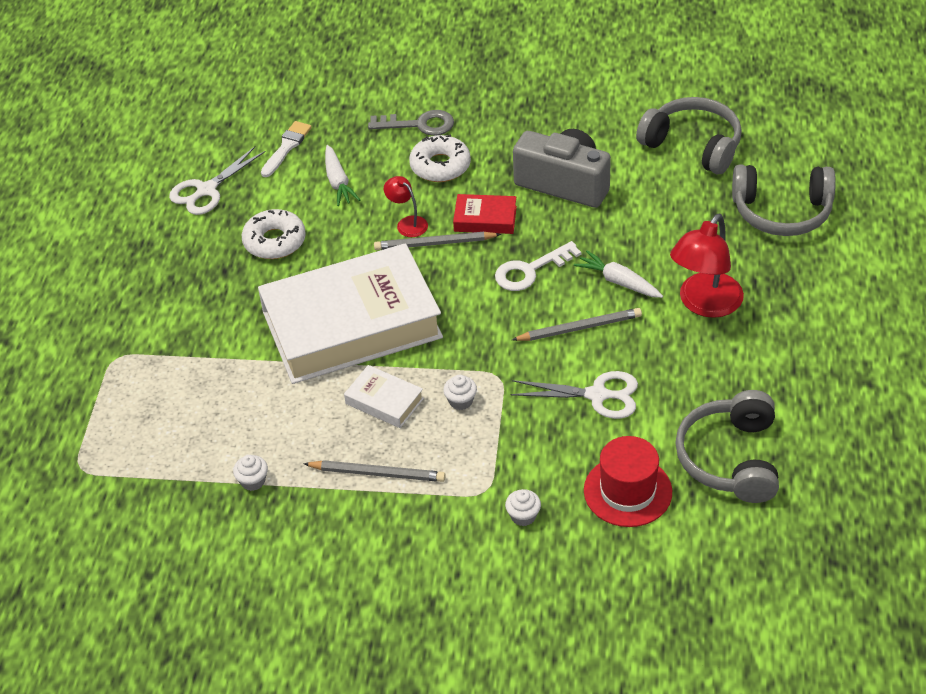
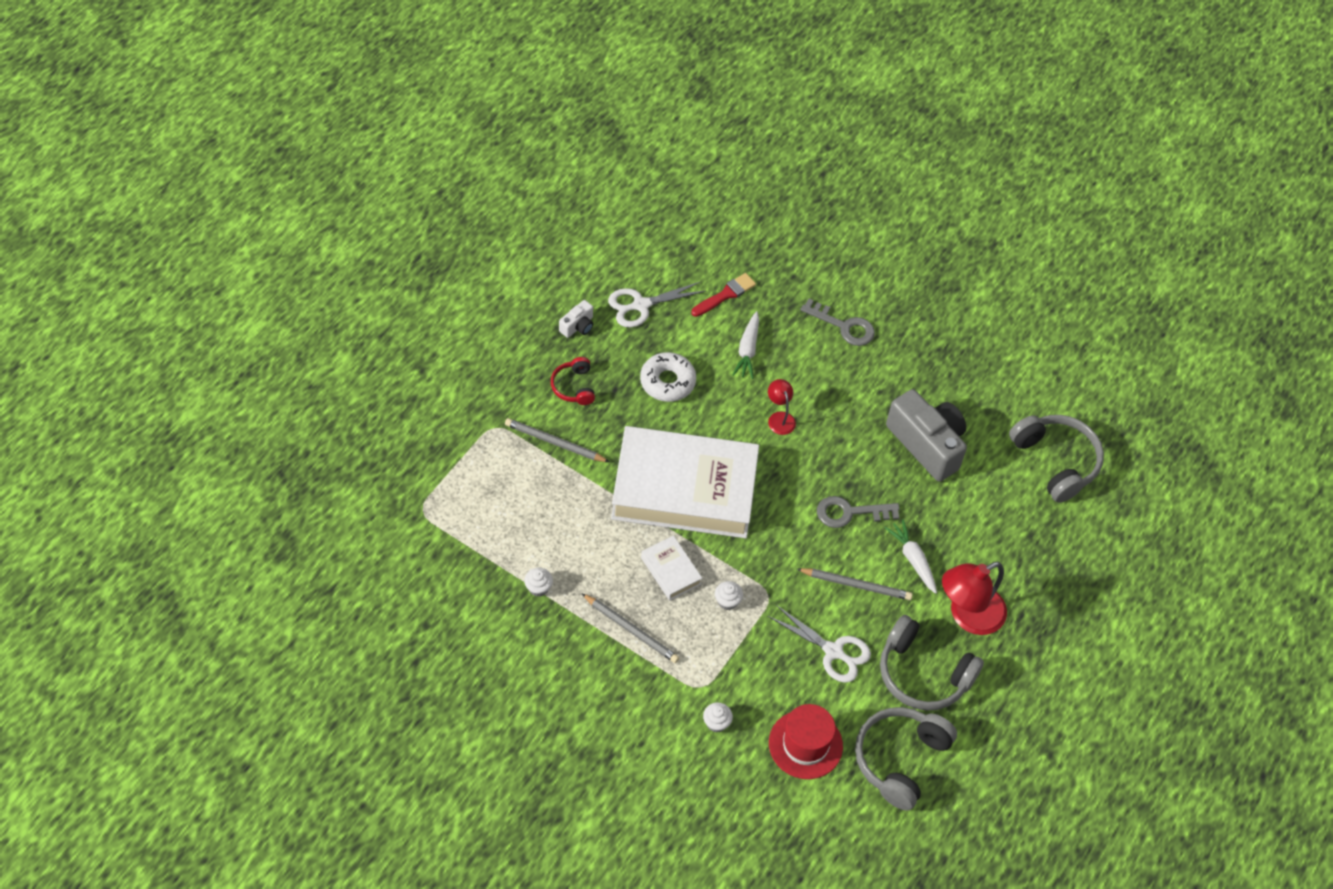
camera: 20 degrees right, 10 degrees up
(152, 234) = (578, 326): none -> white camera
(179, 286) = (574, 386): none -> red headphones
(286, 147) = (725, 295): white brush -> red brush
(435, 244) = (790, 448): grey pencil -> grey pencil (554, 443)
(440, 166) = (837, 376): white donut -> none
(485, 219) = (843, 445): red book -> none
(530, 270) = (850, 513): white key -> grey key
(782, 212) = (1086, 563): grey headphones -> grey headphones (923, 674)

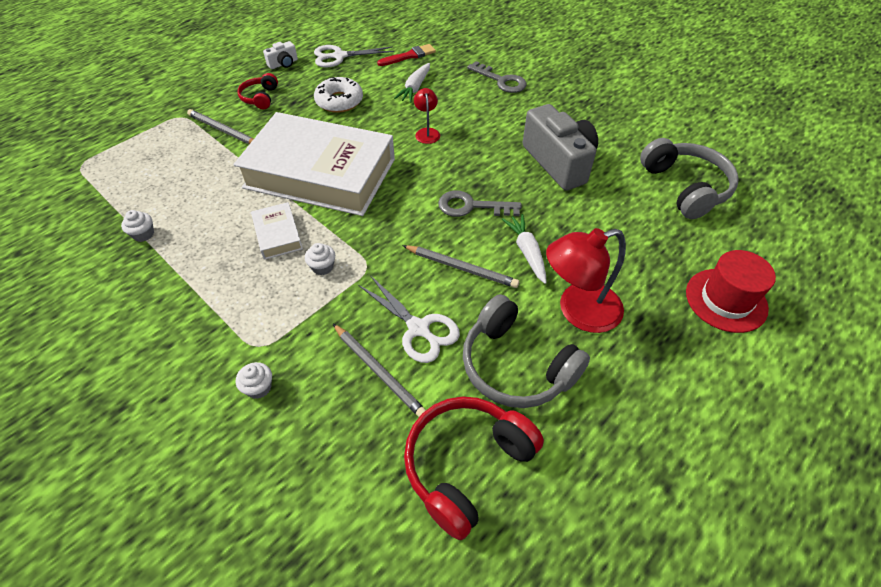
camera: 15 degrees right, 5 degrees down
(631, 629) = (213, 281): grey pencil -> grey pencil (379, 371)
(805, 744) = (353, 428): red hat -> red hat (726, 300)
(899, 759) = (466, 464): grey headphones -> red headphones

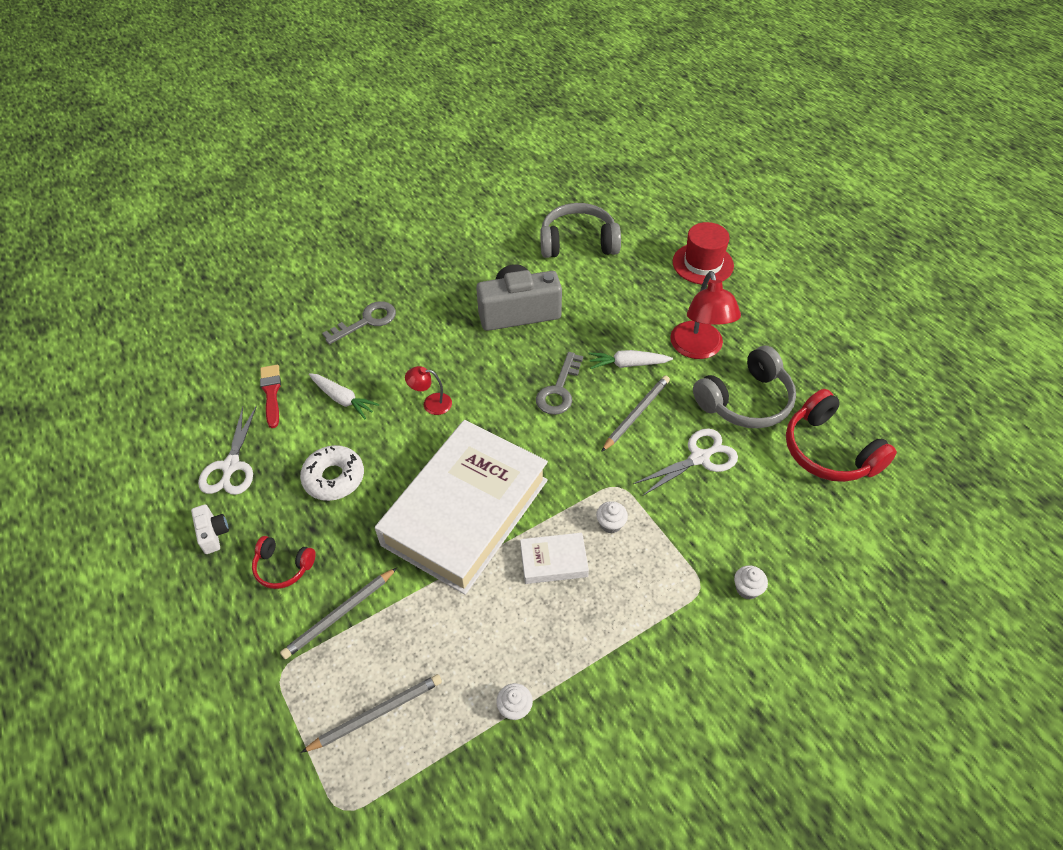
camera: 75 degrees left, 0 degrees up
(379, 371) = (740, 494): grey pencil -> grey pencil (376, 713)

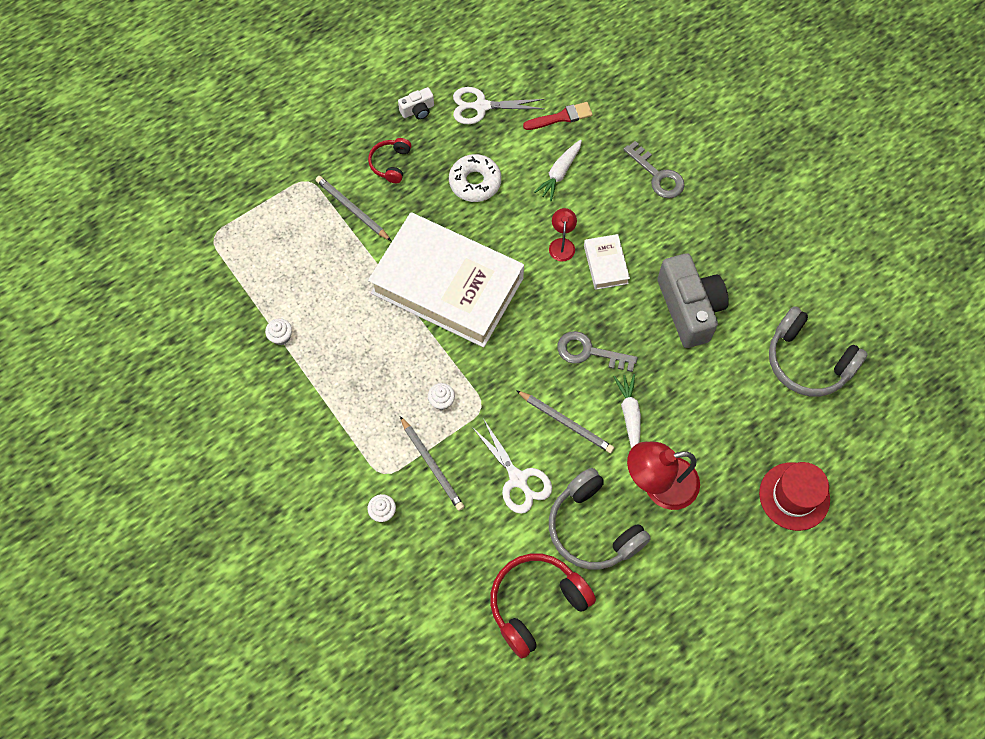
camera: 85 degrees right, 15 degrees up
(376, 713) = (277, 246): grey pencil -> grey pencil (432, 465)
(553, 561) = (403, 357): white book -> white book (606, 264)
(578, 242) = (807, 362): grey headphones -> grey headphones turned 135 degrees clockwise

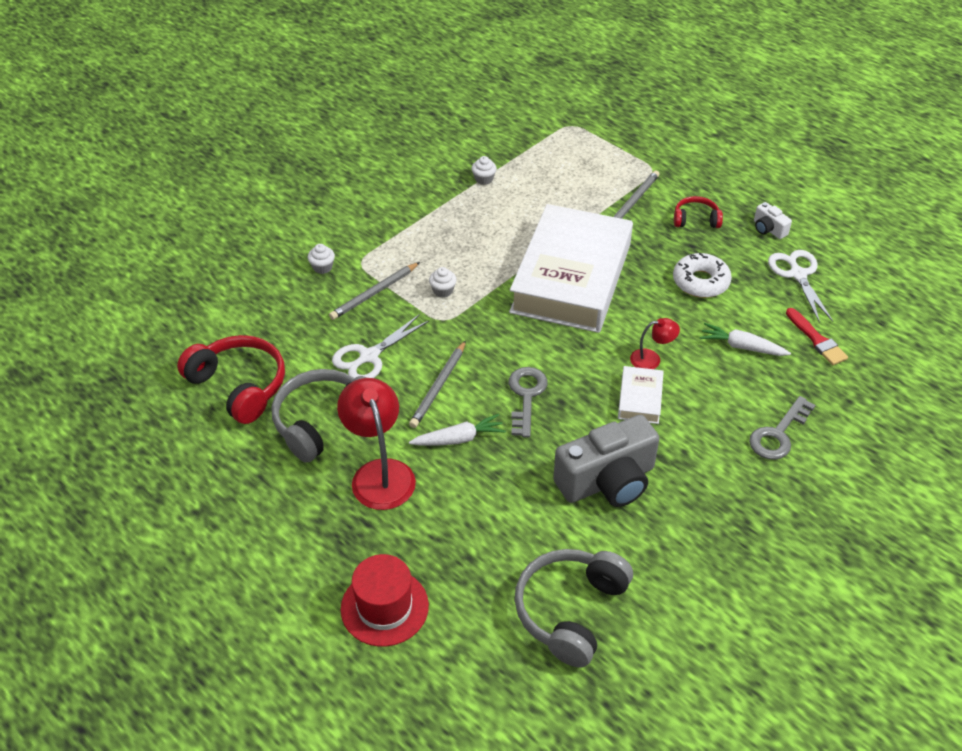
camera: 80 degrees right, 20 degrees down
(606, 264) = (640, 399): white book -> white book turned 60 degrees counterclockwise

